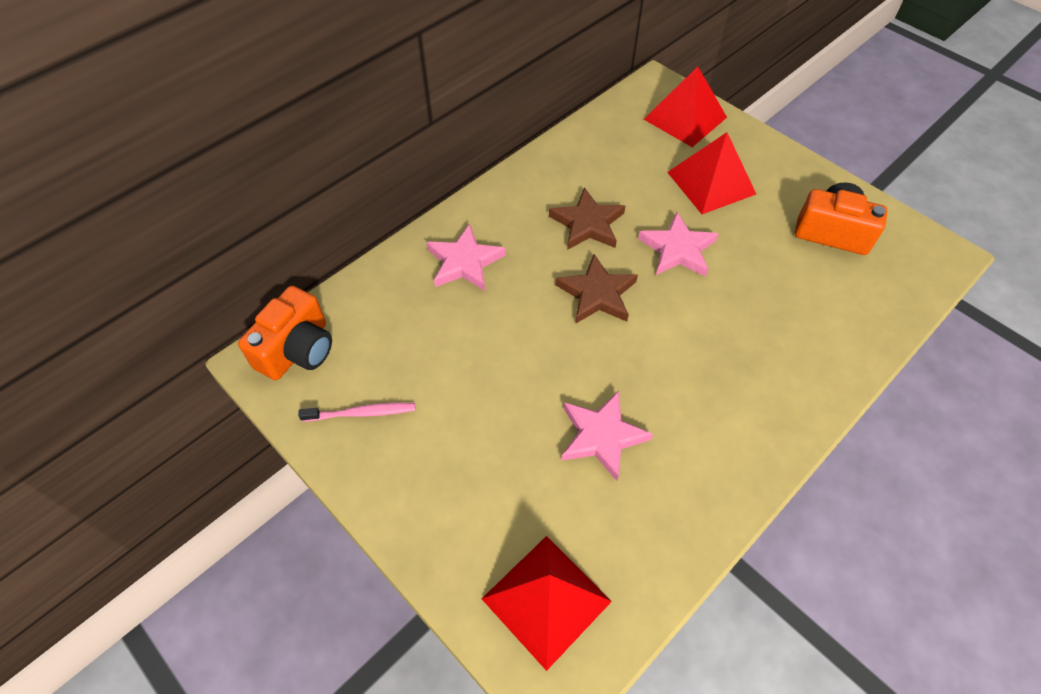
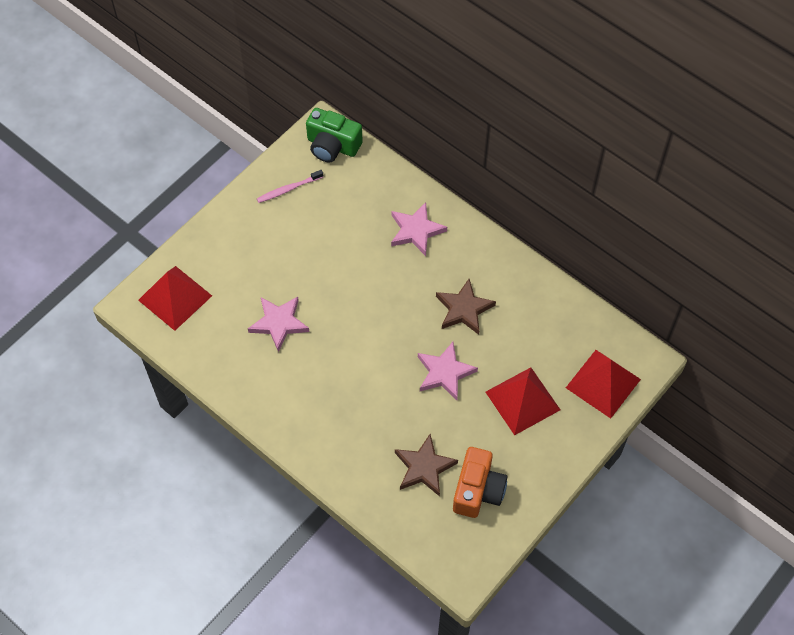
camera: 85 degrees right, 5 degrees up
(297, 350) = (332, 146): orange camera -> green camera
(362, 413) = (288, 189): pink toothbrush -> pink toothbrush turned 75 degrees clockwise
(597, 294) = (395, 318): brown star -> brown star (424, 467)

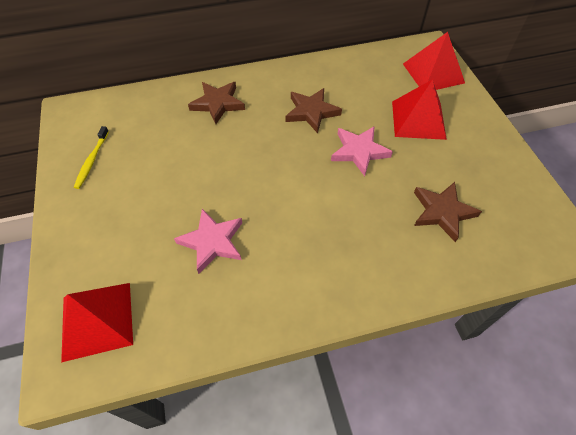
camera: 55 degrees left, 5 degrees down
(288, 189) = (92, 161): pink toothbrush -> yellow toothbrush
(332, 146) = (89, 112): green camera -> none
(416, 231) = (218, 104): pink star -> brown star
(478, 490) = (486, 187): orange camera -> none

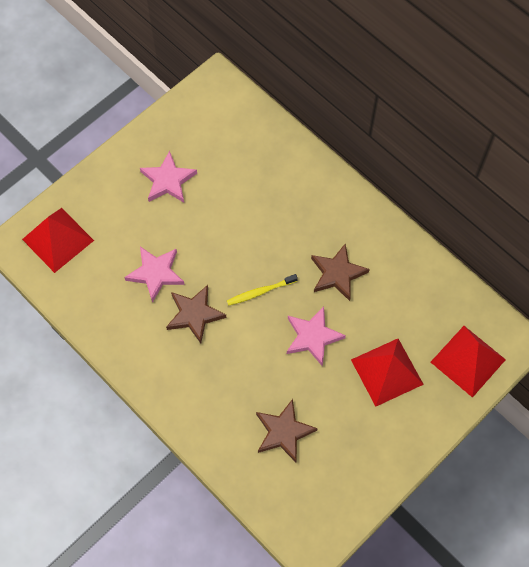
camera: 60 degrees right, 10 degrees up
(92, 161) = (177, 139): yellow toothbrush -> yellow toothbrush (260, 292)
(125, 187) = (168, 180): none -> pink star
(218, 104) = (298, 190): brown star -> brown star (194, 314)

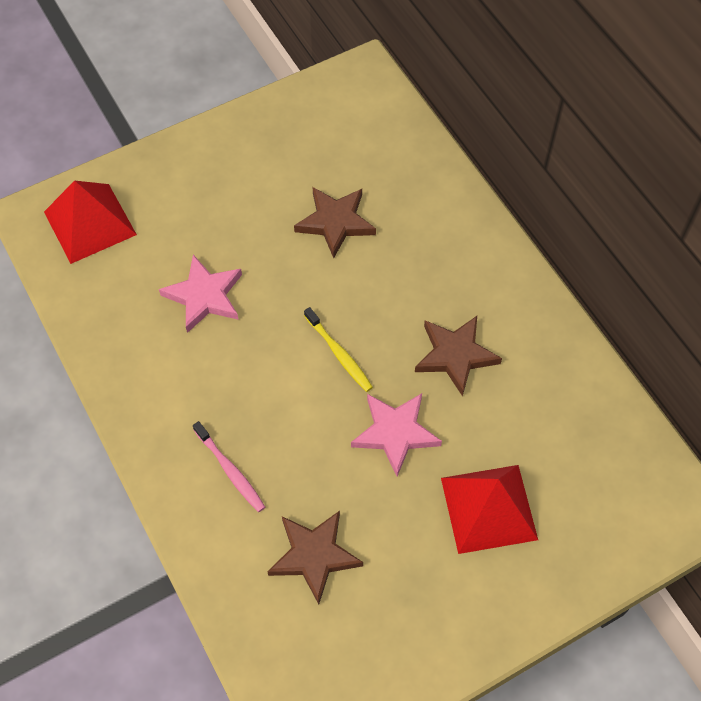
camera: 15 degrees right, 5 degrees down
(168, 180) = (259, 181): pink star -> none
(194, 314) = (239, 362): brown star -> brown star (335, 222)
(212, 390) = (230, 471): none -> pink toothbrush
(260, 292) = (339, 354): yellow toothbrush -> yellow toothbrush turned 120 degrees counterclockwise
(468, 361) = (613, 523): red pyramid -> none

